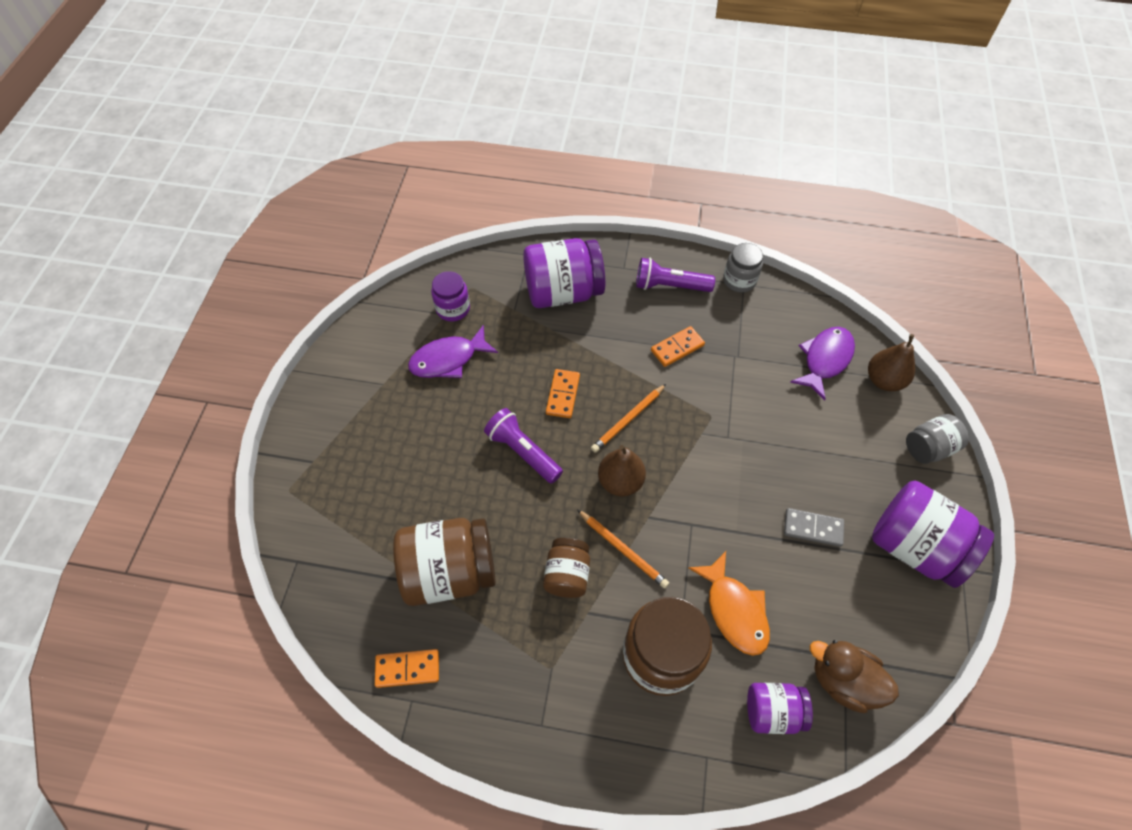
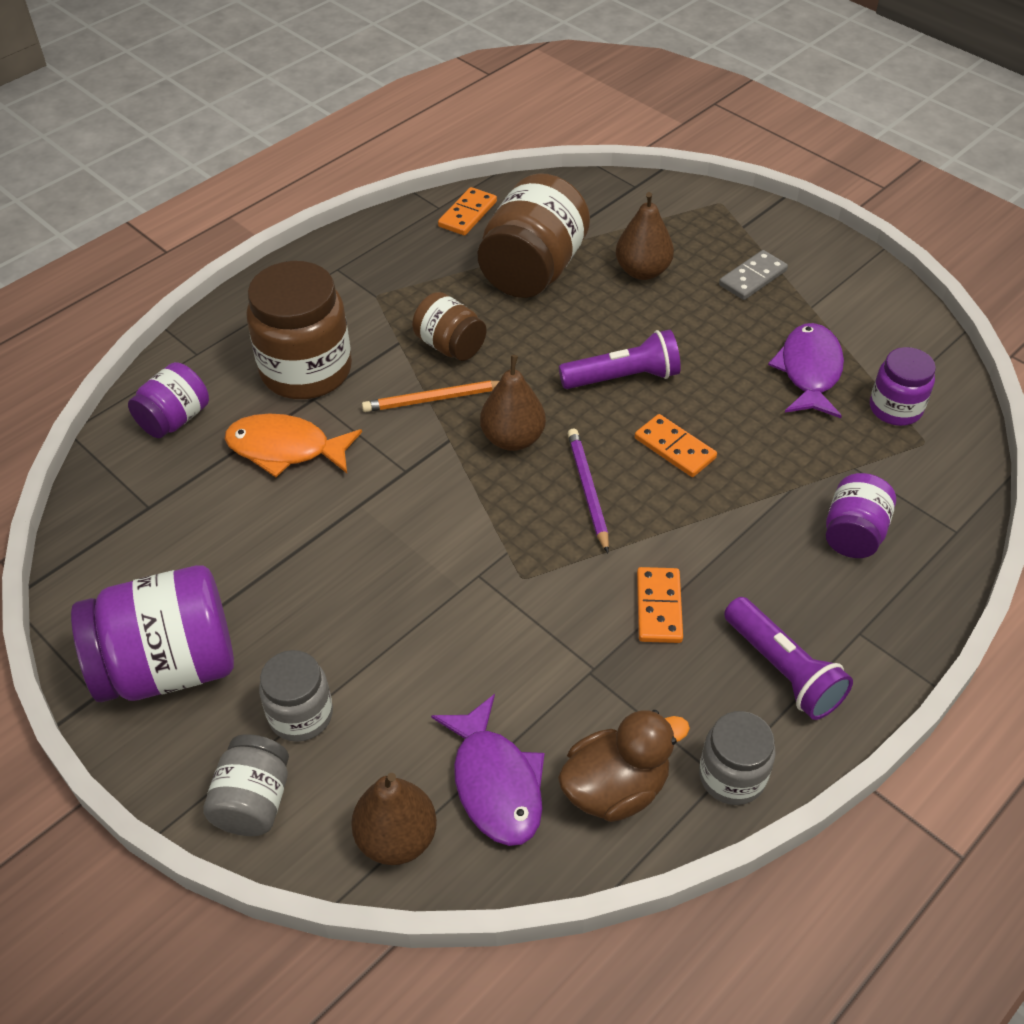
camera: 125 degrees right, 10 degrees down
(405, 498) = (642, 271): none -> brown pear
(563, 292) = (853, 534): purple jar -> purple jar, size x0.56
(628, 419) = (588, 490): orange pencil -> purple pencil
(670, 286) = (782, 670): purple flashlight -> purple flashlight turned 105 degrees clockwise
(813, 528) = (291, 578): grey domino -> grey domino (752, 278)
(843, 680) = (134, 490): brown duck -> brown duck (615, 788)
(874, 461) = (301, 715): none -> grey jar

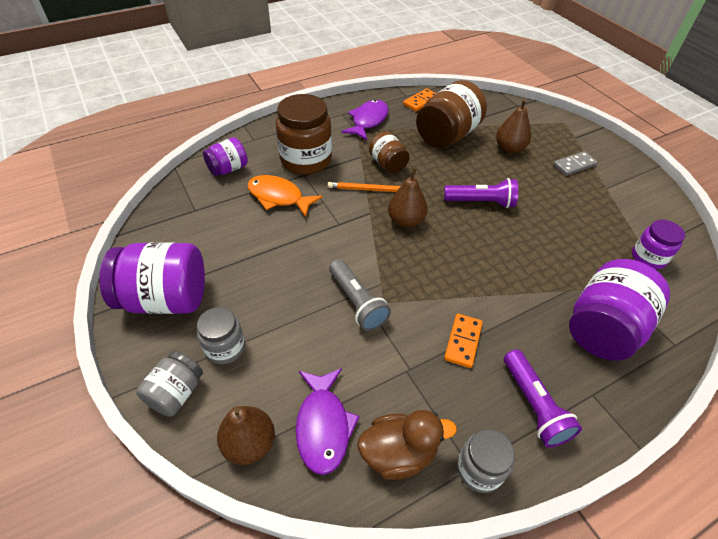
camera: 15 degrees right, 0 degrees up
(480, 591) = (357, 302): none -> grey flashlight
(588, 490) = (440, 260): purple pencil -> none
(674, 448) = (500, 248): orange domino -> none
(809, 371) = (596, 224): purple fish -> purple fish (368, 121)
(853, 534) = (603, 328): purple jar -> purple jar, size x1.78

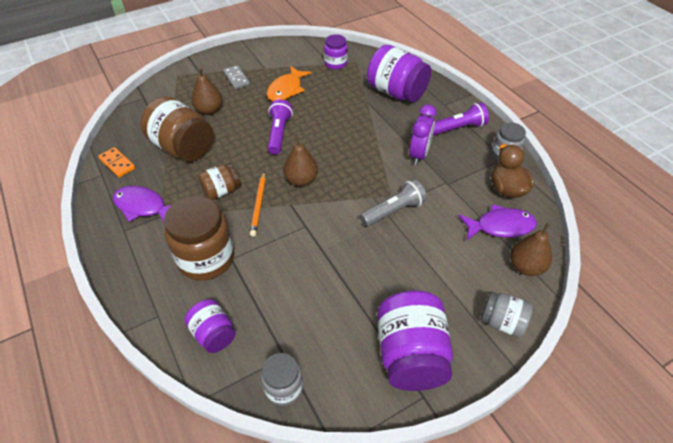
camera: 90 degrees left, 0 degrees up
(225, 348) = (453, 295): grey jar -> grey jar (283, 387)
(279, 197) = (266, 277): orange fish -> orange fish (286, 89)
(463, 341) = (419, 155): orange domino -> purple clock

